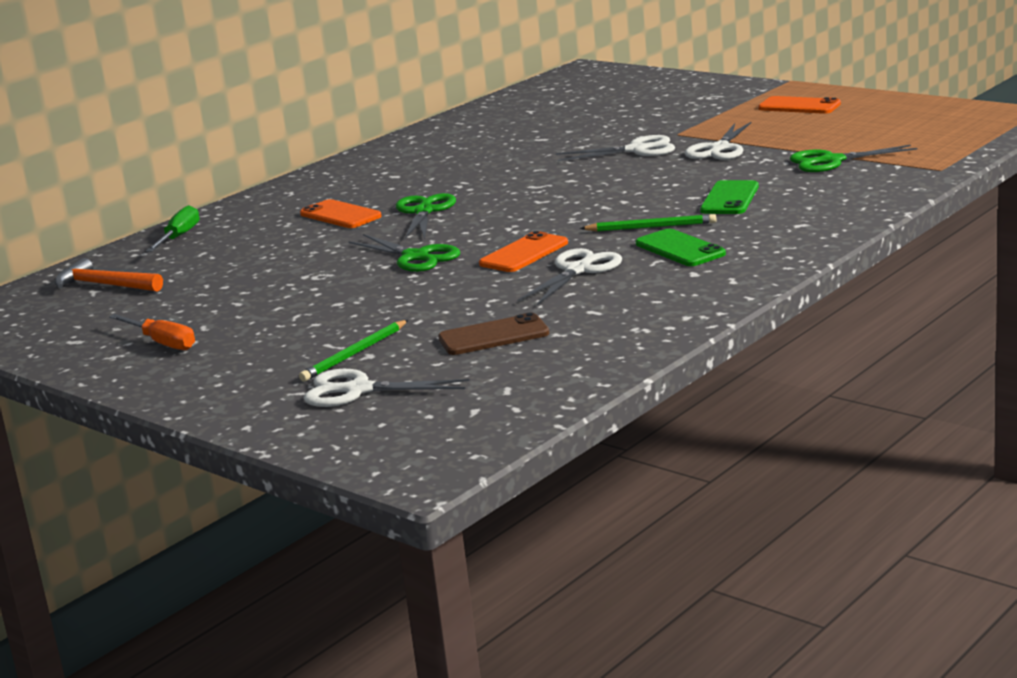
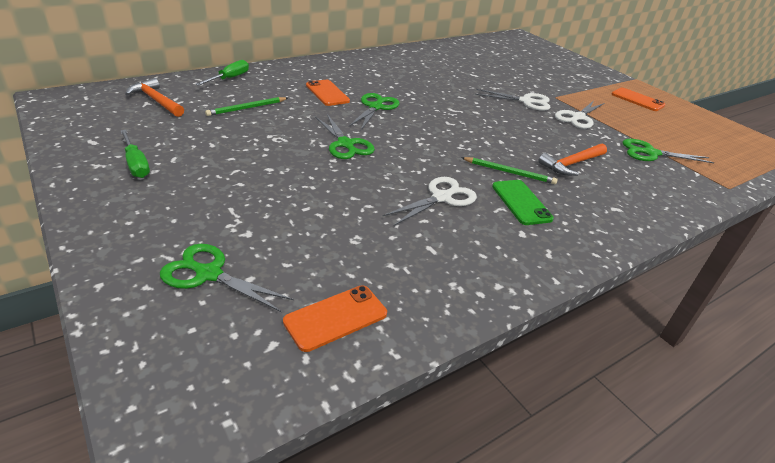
camera: 10 degrees right, 15 degrees up
(162, 343) = (136, 164): orange screwdriver -> green screwdriver
(355, 354) = (239, 228): green pencil -> green pencil (247, 108)
(358, 390) = (209, 274): white scissors -> green scissors
(493, 336) = (345, 248): brown phone -> none
(524, 253) = (414, 167): orange phone -> orange phone (336, 318)
(729, 199) = (572, 164): green phone -> orange hammer

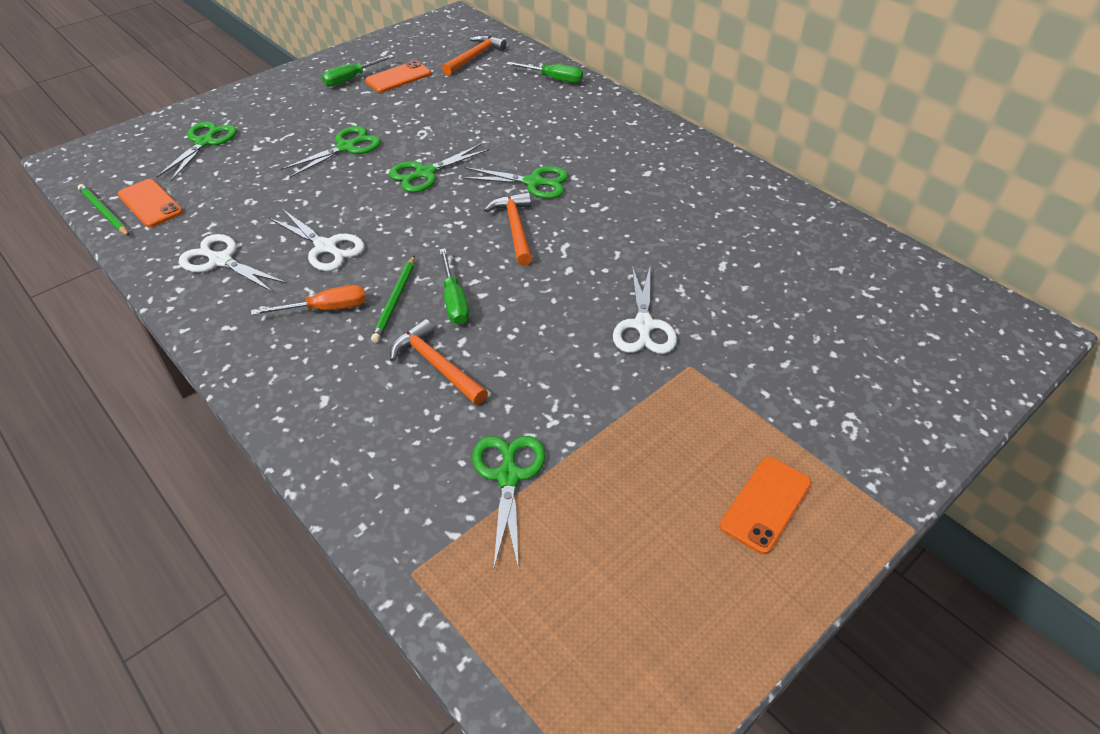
camera: 85 degrees right, 10 degrees up
(247, 108) = (483, 103): green pencil -> green pencil (104, 212)
(281, 177) = (346, 147): none -> green scissors
(327, 93) = (554, 143): orange phone -> orange phone (398, 78)
(429, 121) = (515, 228): none -> orange hammer
(508, 151) = (454, 300): none -> green screwdriver
(521, 202) = (325, 309): green phone -> orange screwdriver
(578, 117) = (612, 390): white scissors -> white scissors (221, 261)

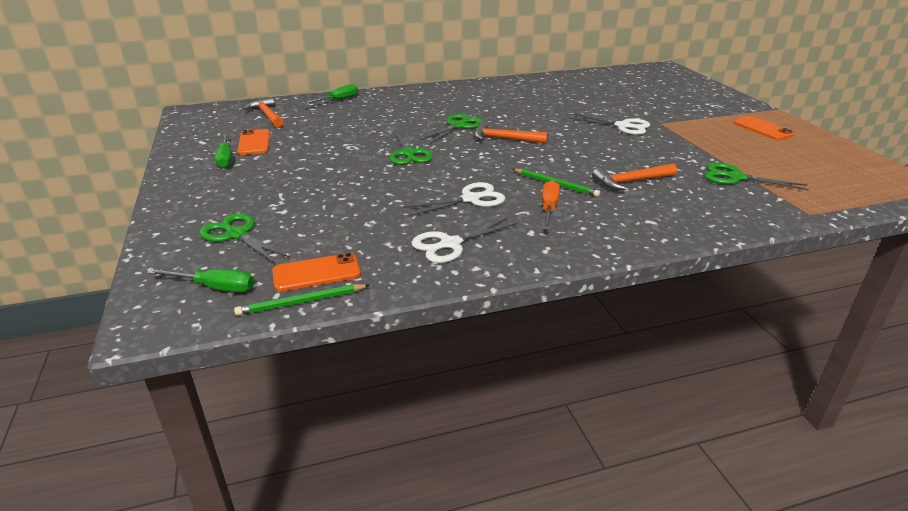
camera: 65 degrees left, 15 degrees down
(346, 147) = (336, 175): green scissors -> none
(454, 300) = (568, 167): green screwdriver -> green screwdriver (215, 287)

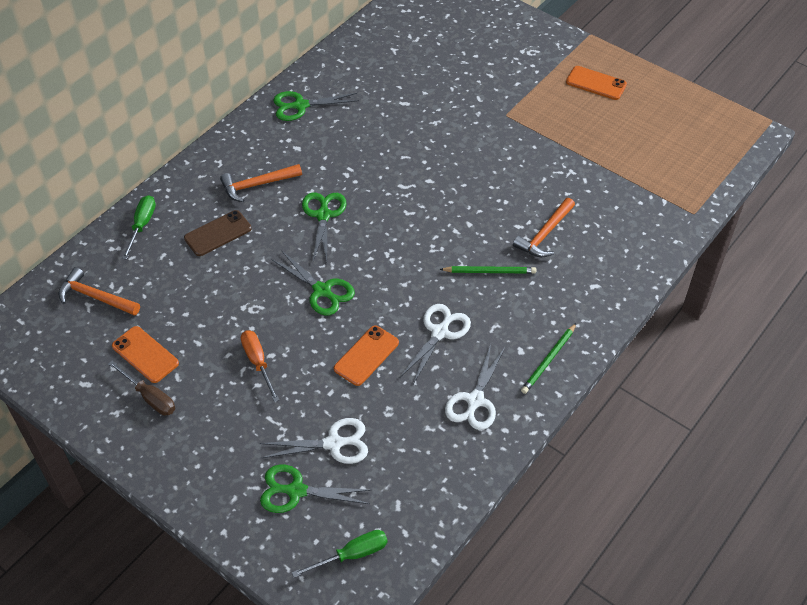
camera: 35 degrees left, 20 degrees up
(225, 159) = (150, 397): green screwdriver -> brown screwdriver
(301, 302) = (431, 527): green pencil -> green pencil (549, 360)
(316, 273) = (409, 493): orange phone -> orange phone (366, 356)
(377, 114) = (218, 233): none -> brown phone
(504, 139) = (387, 217): orange hammer -> orange hammer (257, 185)
(549, 208) = (510, 311): orange screwdriver -> orange screwdriver (258, 363)
(622, 126) = (476, 137): white scissors -> white scissors (333, 443)
(735, 177) = (618, 184): green scissors -> green scissors (301, 105)

